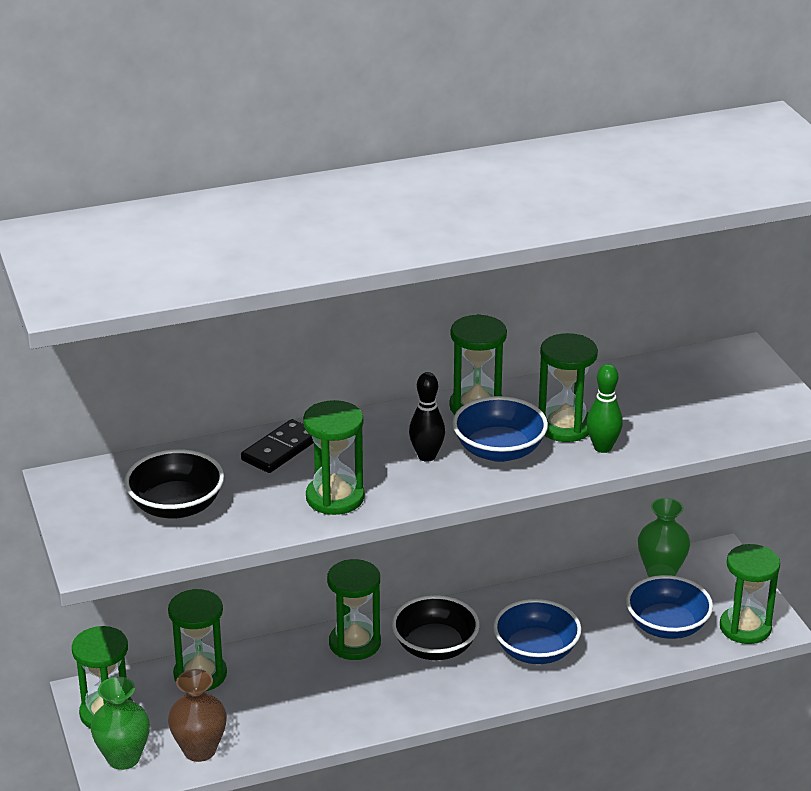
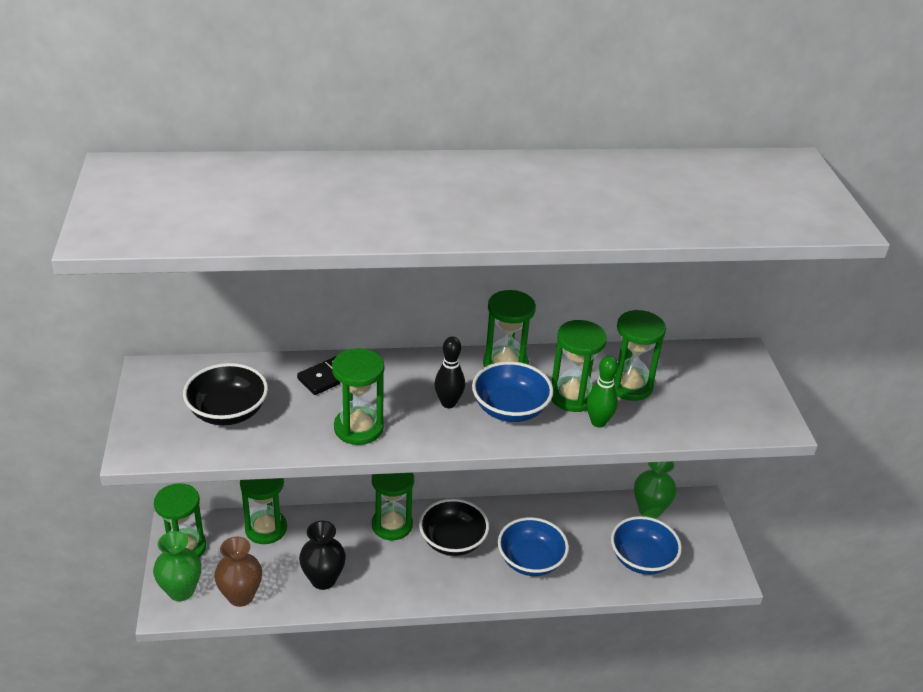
camera: 10 degrees right, 5 degrees up
(293, 715) = (323, 579): none -> black vase
(745, 627) = (705, 573): green hourglass -> green hourglass (629, 386)

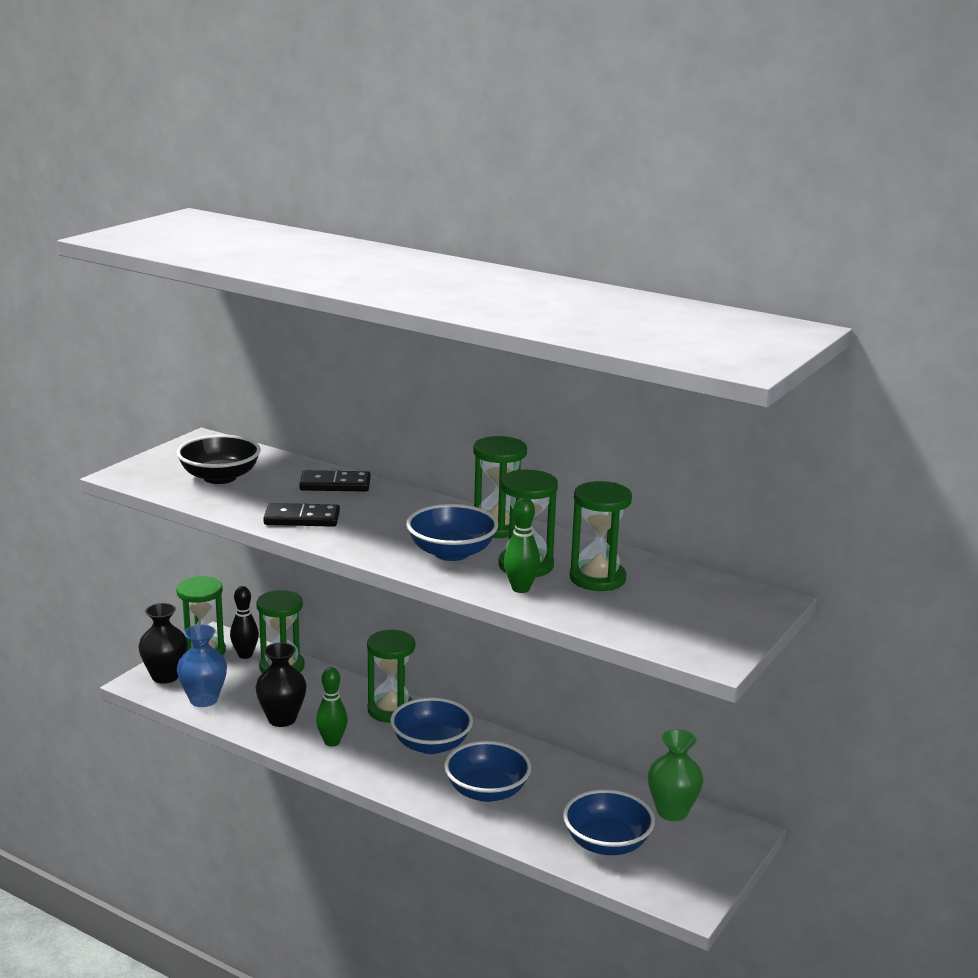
camera: 40 degrees right, 15 degrees down
(181, 591) = (165, 676): green vase -> black vase
(241, 596) = (204, 700): brown vase -> blue vase
(358, 428) = (302, 519): green hourglass -> black domino
(383, 579) = (332, 742): none -> green bowling pin
(448, 403) = (402, 531): black bowling pin -> black bowling pin (245, 655)
(452, 541) = (431, 745): black bowl -> blue bowl

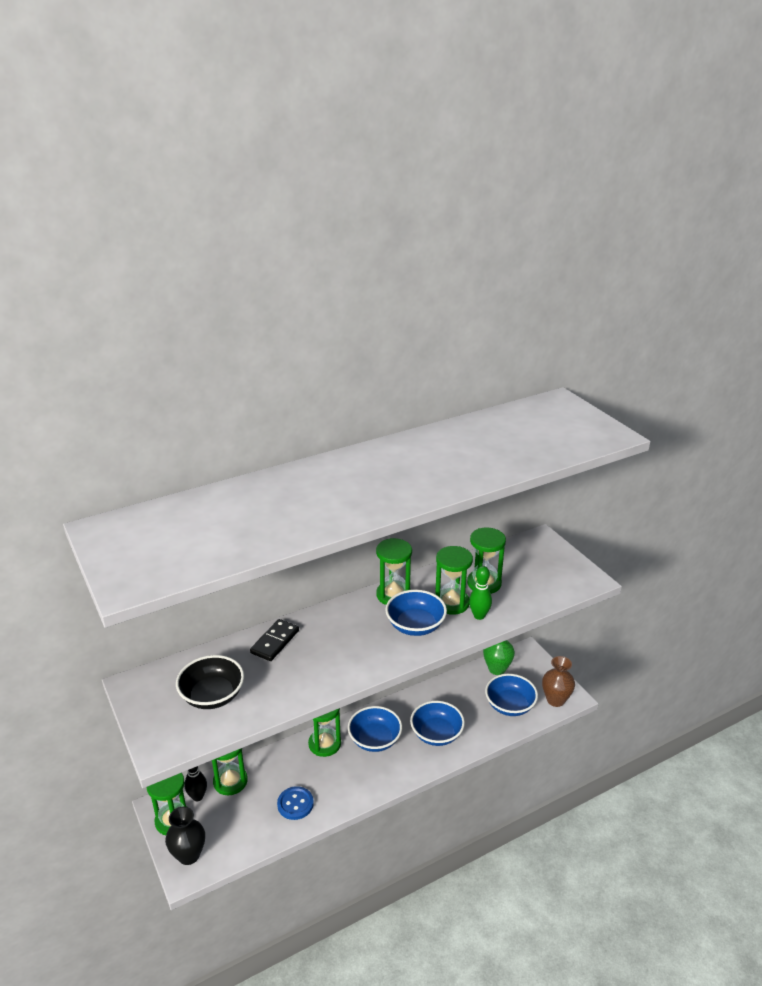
camera: 60 degrees left, 10 degrees up
(204, 700) = (238, 841): blue vase -> none
(282, 719) = (295, 804): black vase -> blue button
(302, 519) = (318, 675): black domino -> none
(332, 742) = (340, 787): green bowling pin -> none
(666, 887) = (555, 700): none -> brown vase

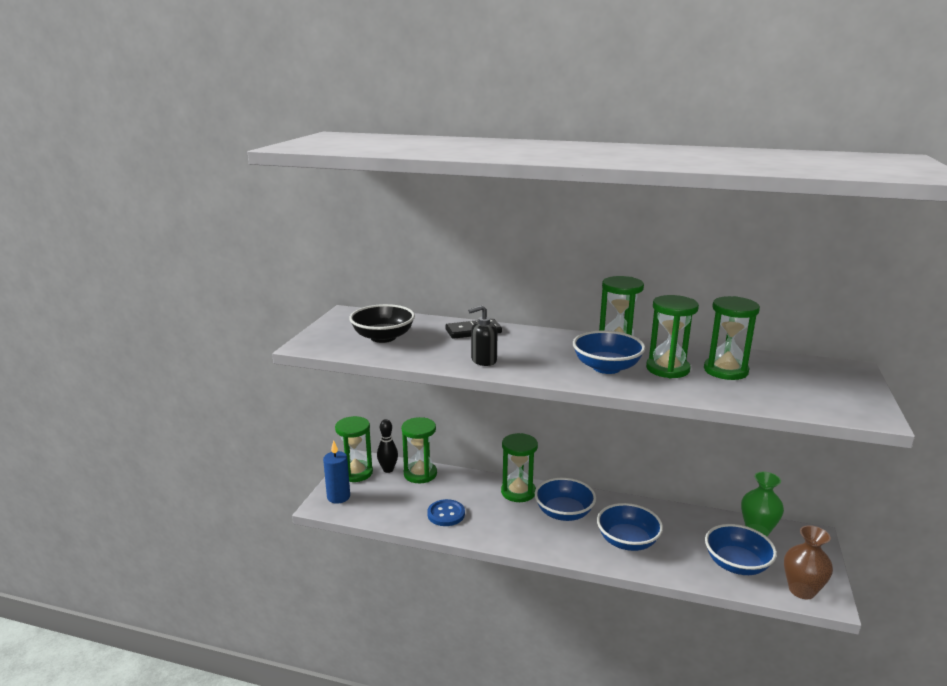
camera: 45 degrees right, 10 degrees down
(189, 855) = (338, 497): black vase -> blue candle
(327, 672) = (483, 360): none -> black soap dispenser
(479, 616) = (684, 386): green bowling pin -> none

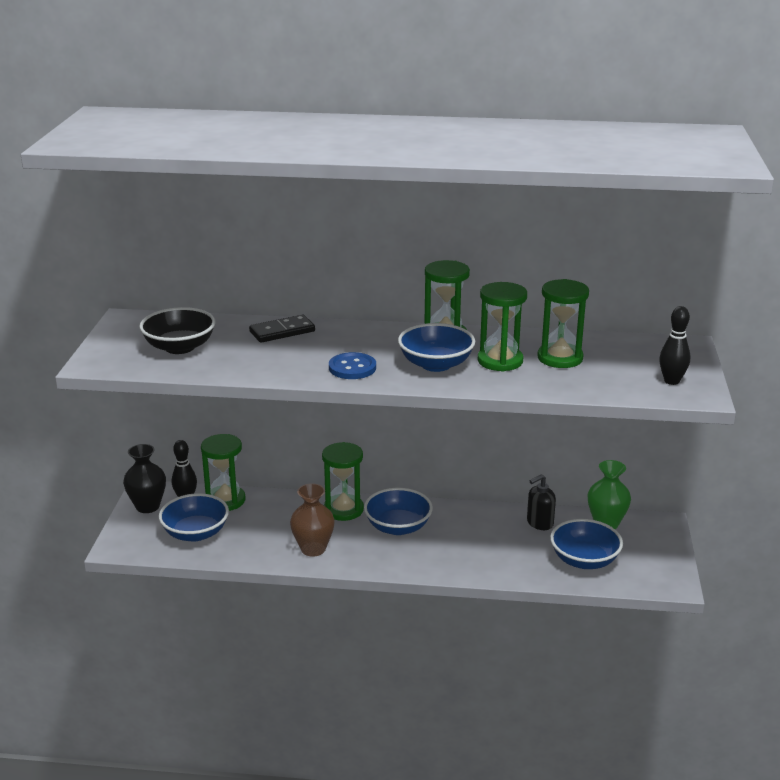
camera: 10 degrees left, 5 degrees up
(338, 497) = (134, 536): blue candle -> none
(356, 473) = (147, 506): green hourglass -> black vase
(446, 514) = (265, 542): blue button -> blue button (352, 368)
(483, 360) = (301, 367): black soap dispenser -> black soap dispenser (539, 523)
(627, 541) = (469, 549): blue bowl -> blue bowl (195, 533)
(801, 590) = (649, 578): brown vase -> brown vase (313, 549)
(841, 400) = (671, 381): none -> black bowling pin

